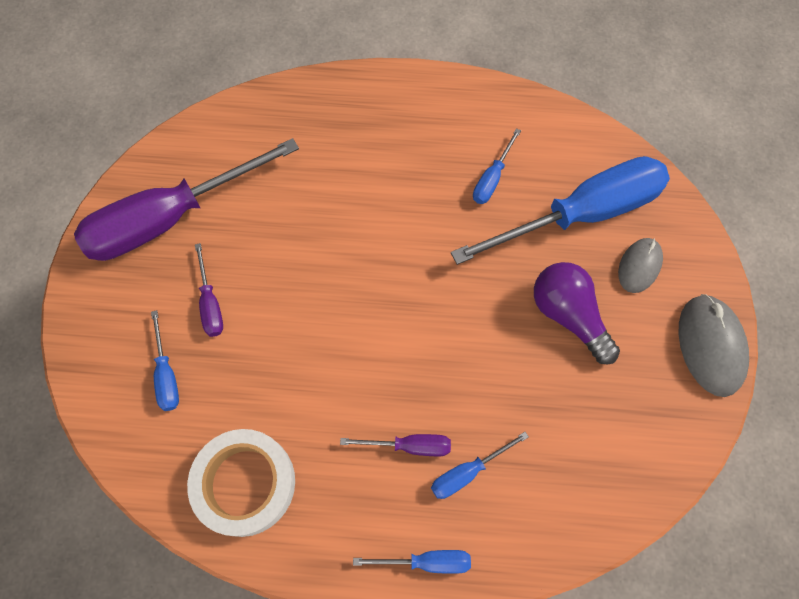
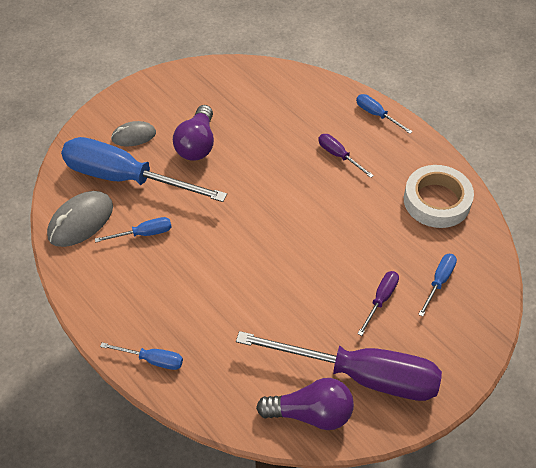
camera: 135 degrees left, 15 degrees down
(188, 156) = (311, 413): none -> purple light bulb
(467, 472) = (323, 128): blue screwdriver -> blue screwdriver (152, 360)
(710, 346) = (152, 87): grey mouse -> grey mouse (80, 221)

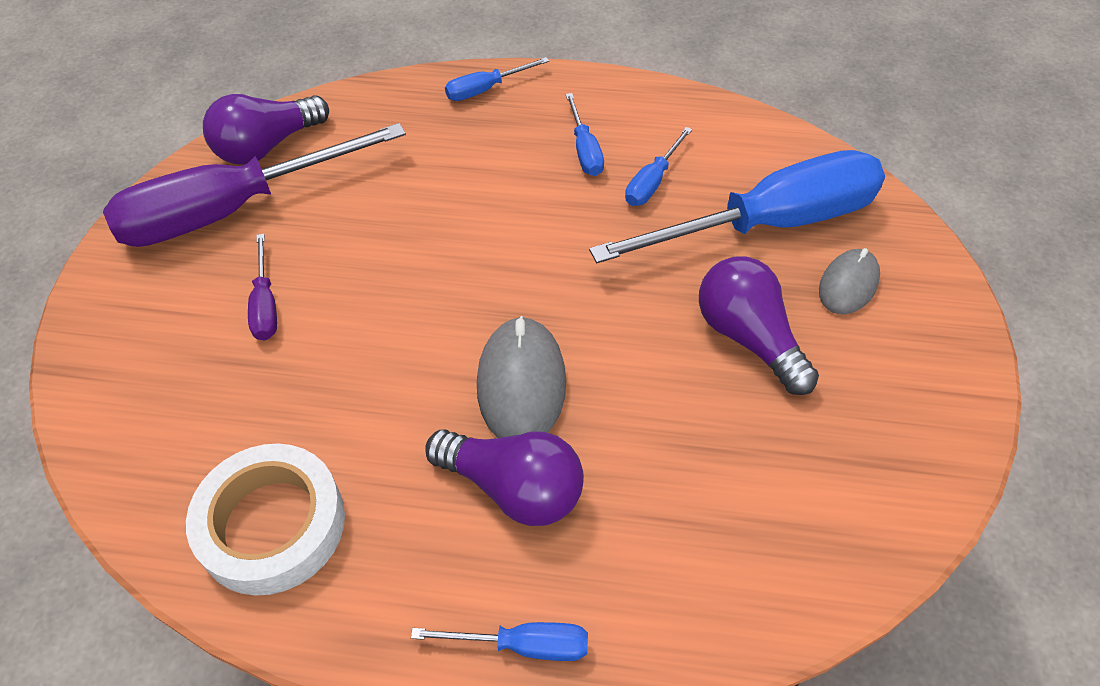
camera: 140 degrees right, 0 degrees up
(80, 221) = (742, 146): grey mouse -> grey mouse (521, 383)
(339, 156) = (513, 488): purple screwdriver -> purple light bulb
(439, 282) = (190, 384): blue screwdriver -> blue screwdriver (584, 150)

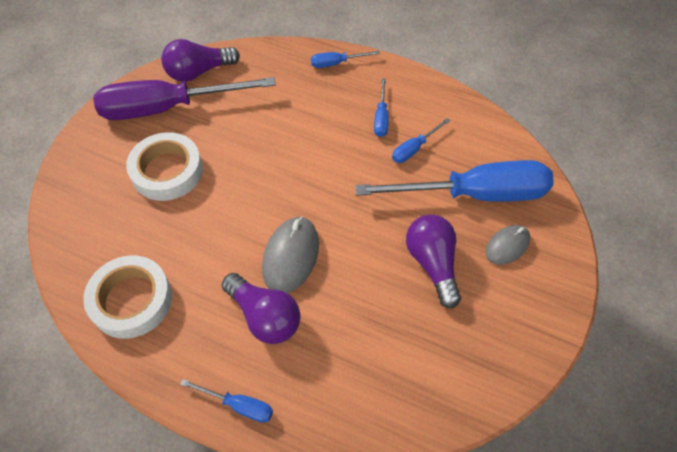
camera: 15 degrees right, 5 degrees up
(265, 305) = (167, 171): purple screwdriver -> white tape

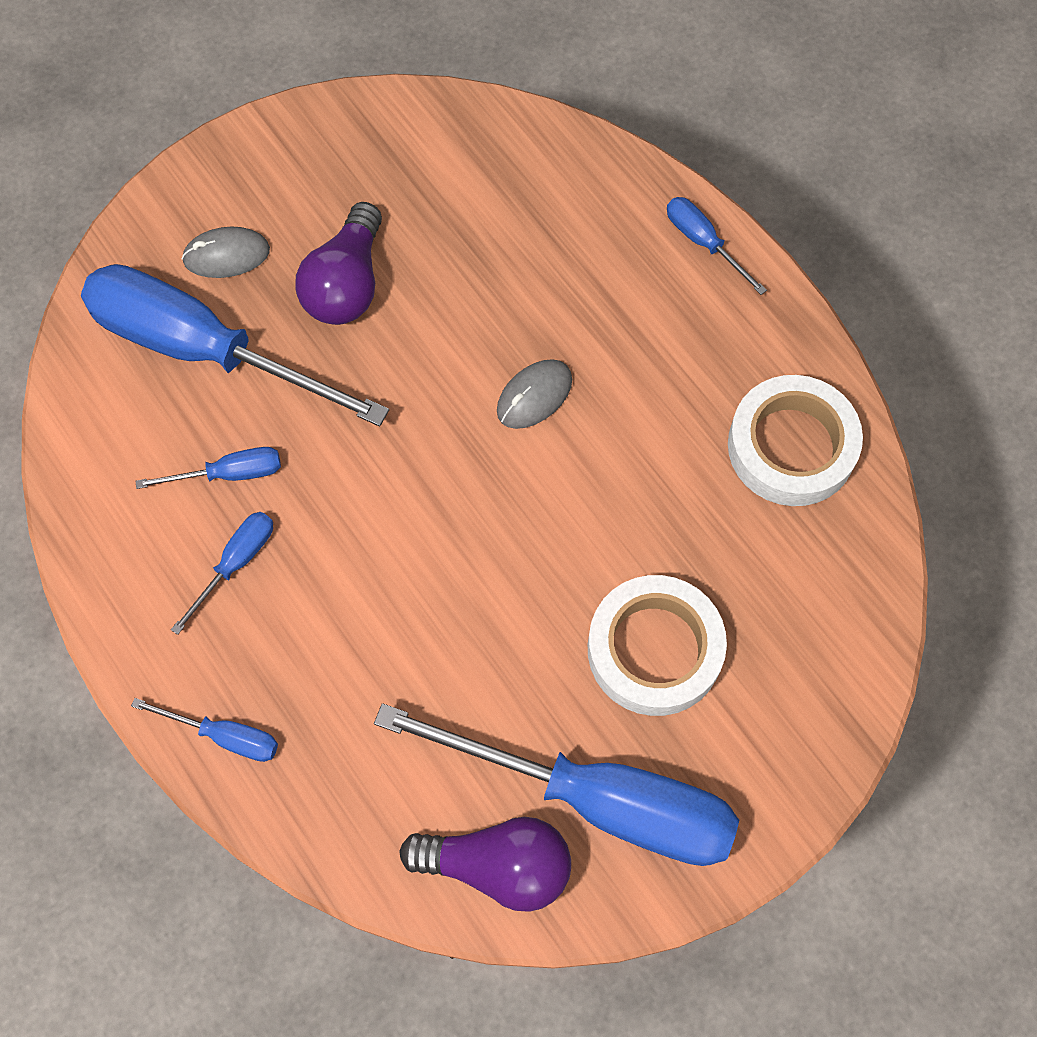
camera: 150 degrees left, 10 degrees up
(167, 108) = (597, 800): purple screwdriver -> blue screwdriver
(264, 316) = (617, 331): purple light bulb -> none
(291, 256) = (534, 396): grey mouse -> grey mouse, size x0.64

